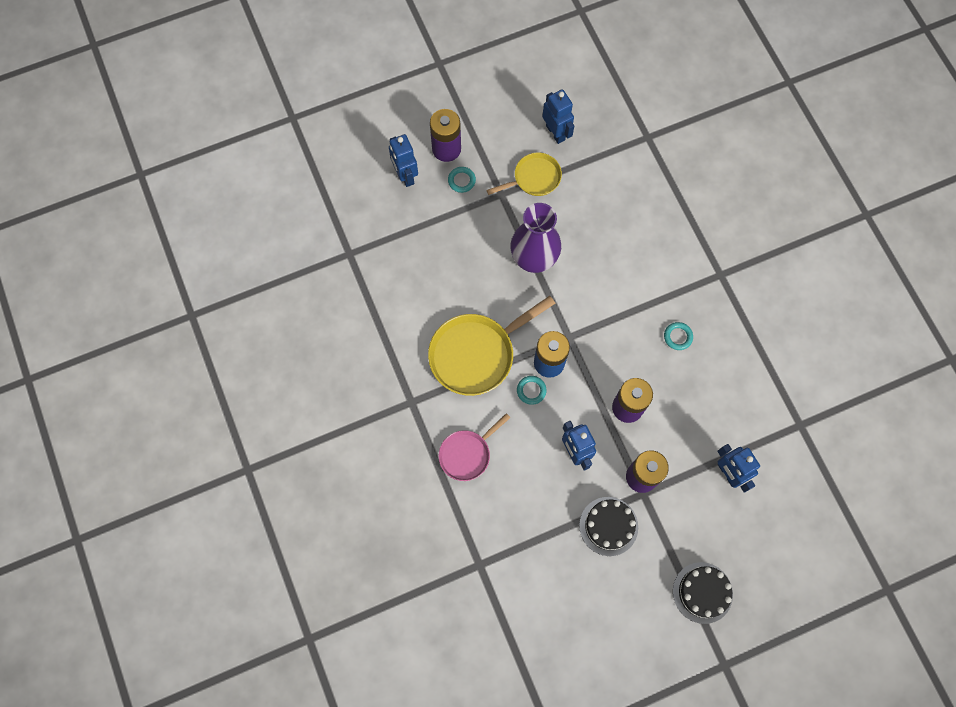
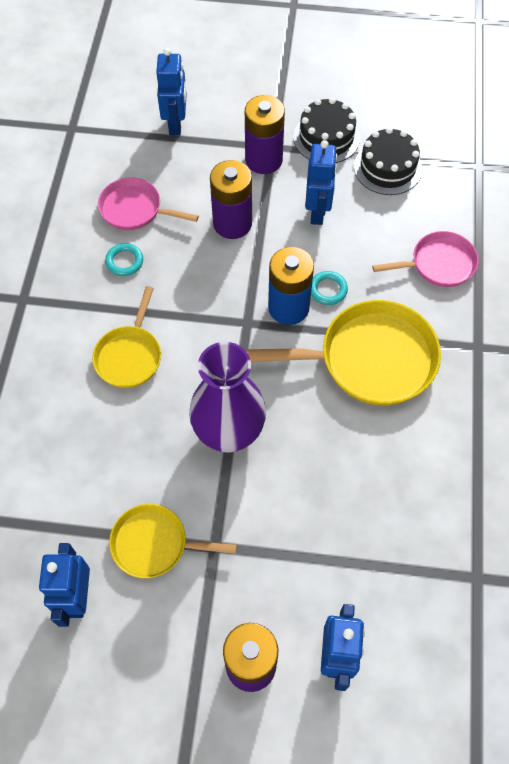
camera: 150 degrees left, 10 degrees down
(461, 180) = (258, 599): turquoise ring -> none
(625, 274) = (130, 355): none -> yellow pan
(701, 381) = (135, 209): none -> pink pan
(702, 592) = (273, 55): black cake -> black cake (387, 168)

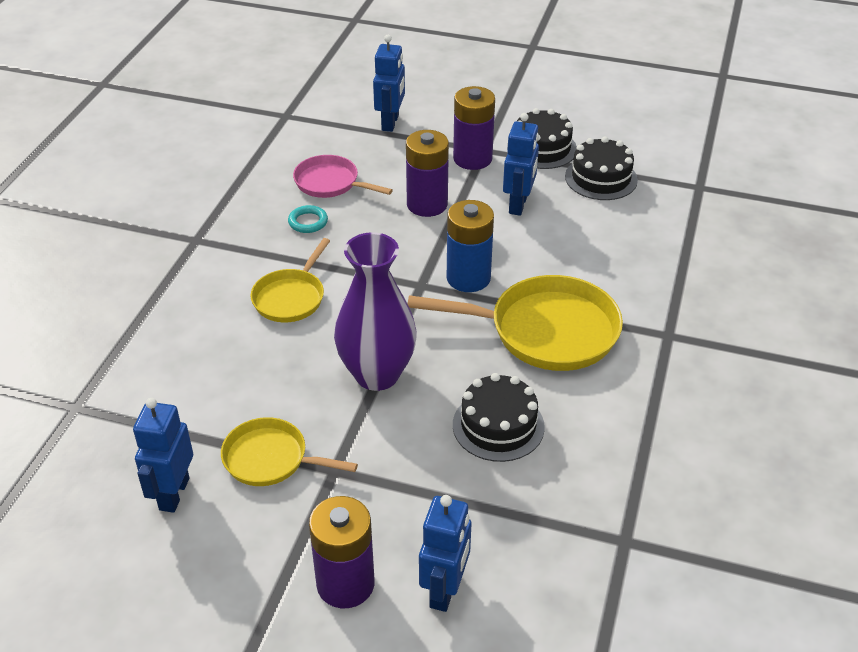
camera: 10 degrees right, 20 degrees down
(328, 290) = (514, 268): turquoise ring -> none
(348, 473) = (498, 425): none -> black cake
(438, 264) = (638, 261): pink pan -> none

